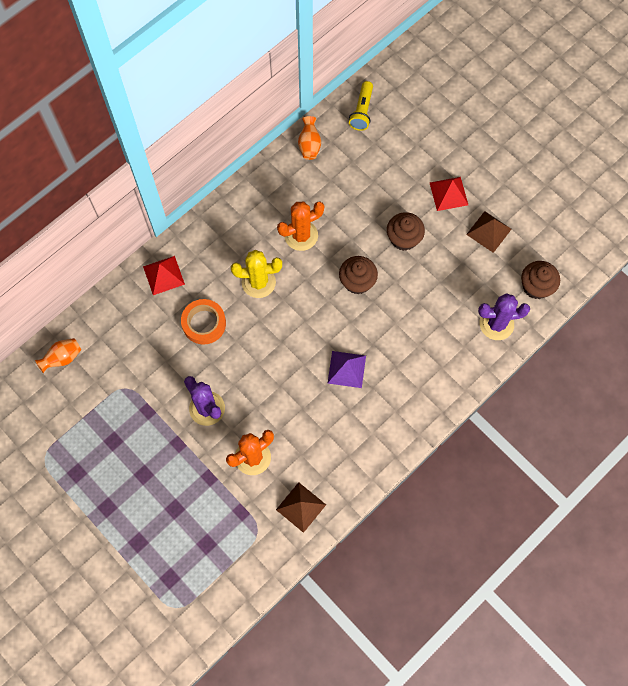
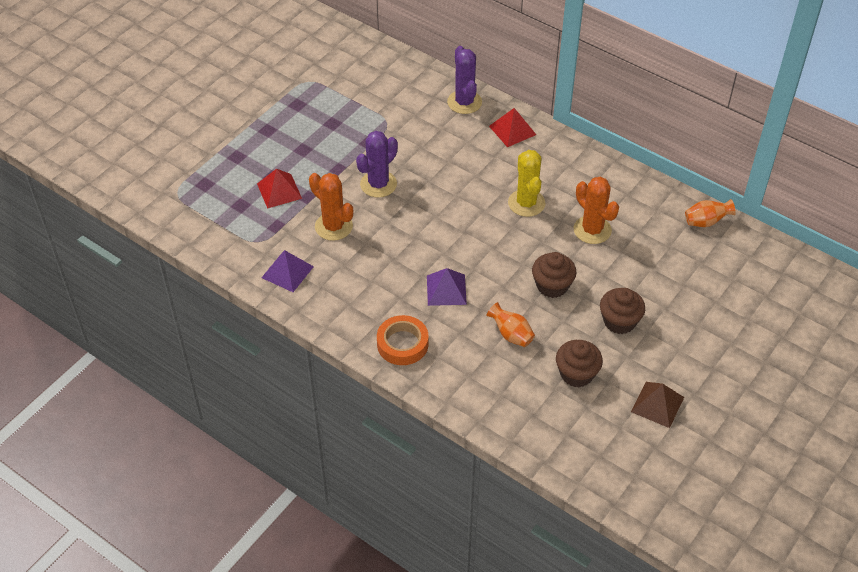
camera: 80 degrees right, 20 degrees down
(62, 358) = (407, 76): orange vase -> orange vase (511, 334)
(204, 323) = (468, 168): orange tape -> orange tape (402, 344)
(301, 507) = (287, 272): brown pyramid -> purple pyramid
(362, 111) = (770, 262): yellow flashlight -> none
(448, 193) = (694, 358): red pyramid -> red pyramid (279, 191)
(496, 324) = (537, 424): purple cactus -> purple cactus (464, 102)
(536, 286) = (599, 462): brown cupcake -> brown cupcake (576, 374)

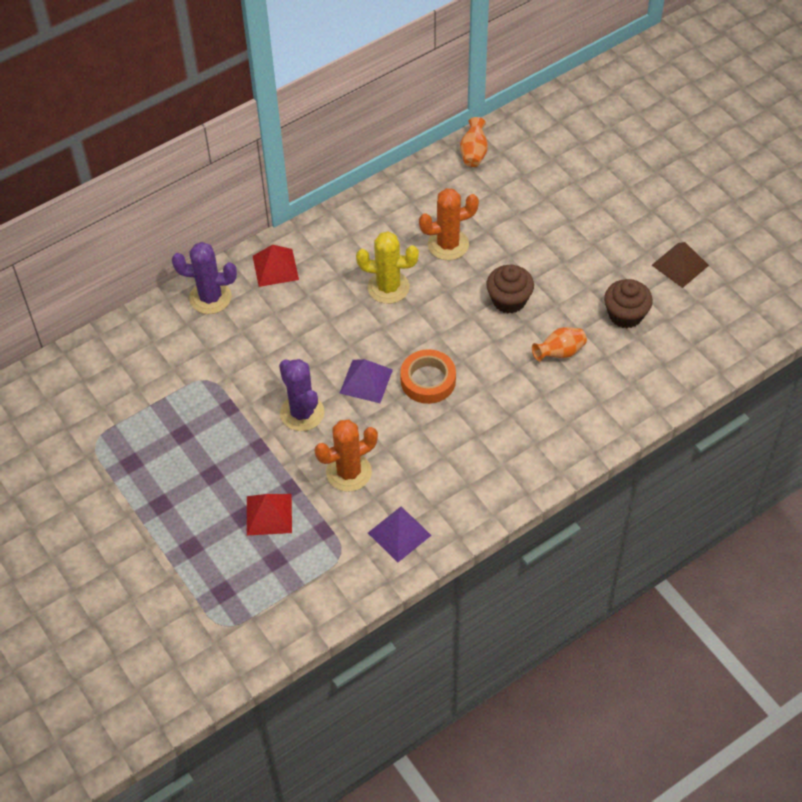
camera: 70 degrees left, 5 degrees up
(402, 344) = (540, 449): orange tape -> orange tape (428, 380)
(446, 290) = (481, 391): purple pyramid -> purple pyramid (366, 381)
(619, 321) = (573, 261): brown cupcake -> none

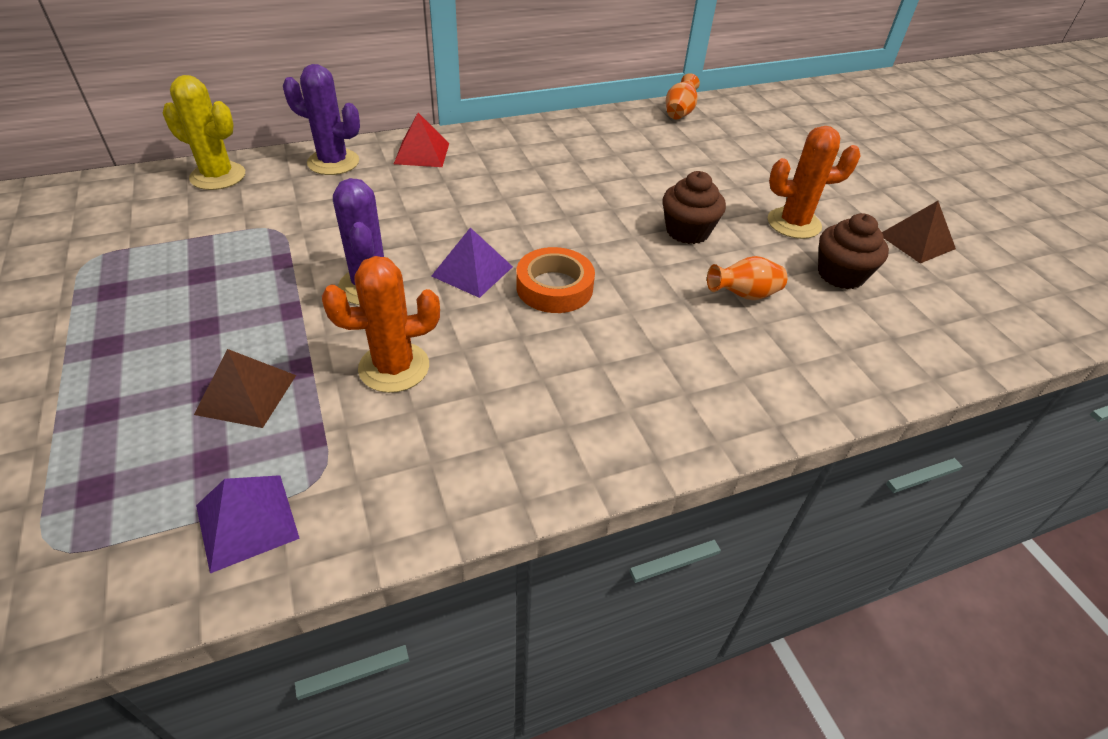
camera: 10 degrees right, 10 degrees down
(269, 514) = (246, 394): red pyramid -> brown pyramid
(388, 287) = (542, 192): yellow cactus -> yellow cactus (218, 176)
(399, 534) = (427, 471): purple pyramid -> purple pyramid (247, 521)
(448, 244) = (627, 171): orange cactus -> orange cactus (794, 223)

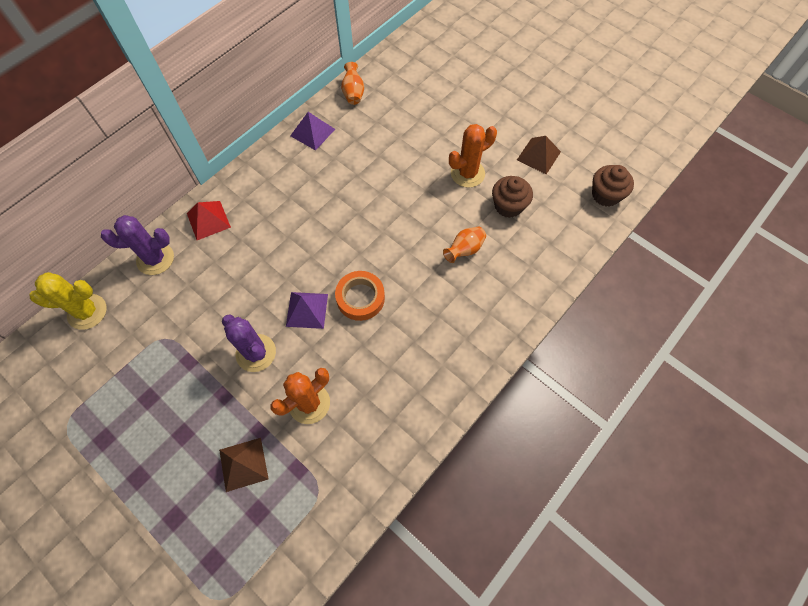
camera: 25 degrees left, 20 degrees up
(247, 521) = (302, 533): purple pyramid -> purple pyramid (312, 132)
(687, 231) = (411, 211): brown cupcake -> brown cupcake (605, 195)

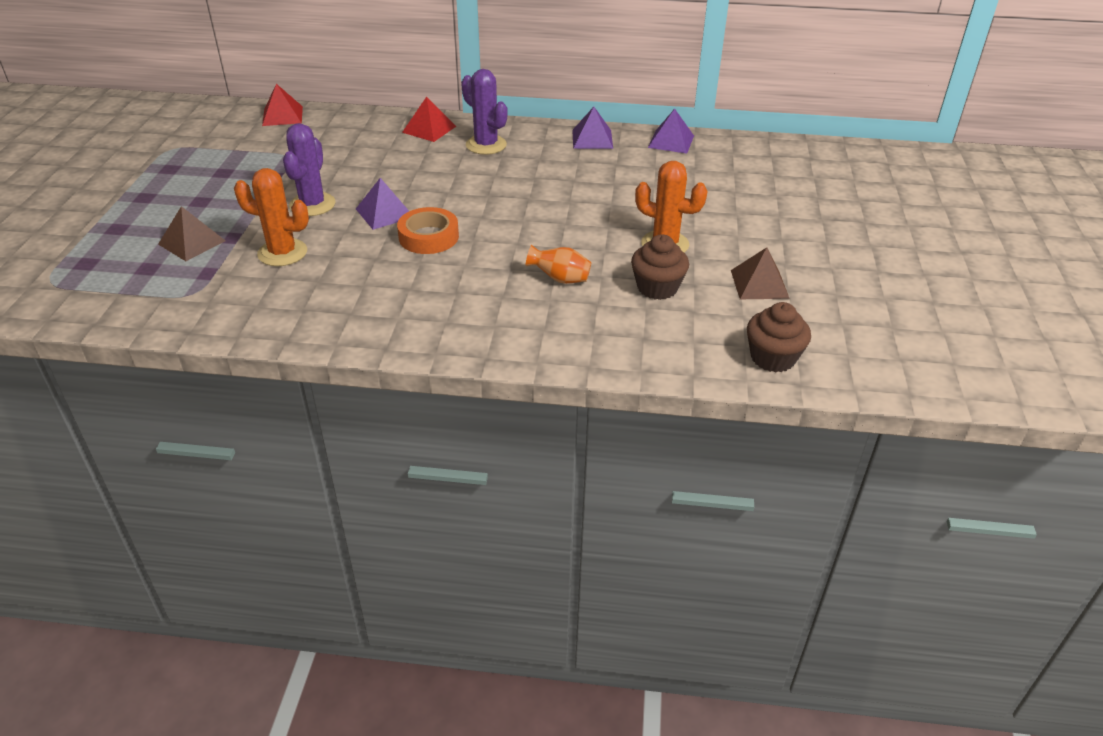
camera: 55 degrees right, 25 degrees down
(87, 312) = (282, 116): yellow cactus -> red pyramid
(155, 259) = (363, 122): purple cactus -> purple cactus (486, 145)
(353, 93) = (671, 141): orange vase -> purple pyramid

